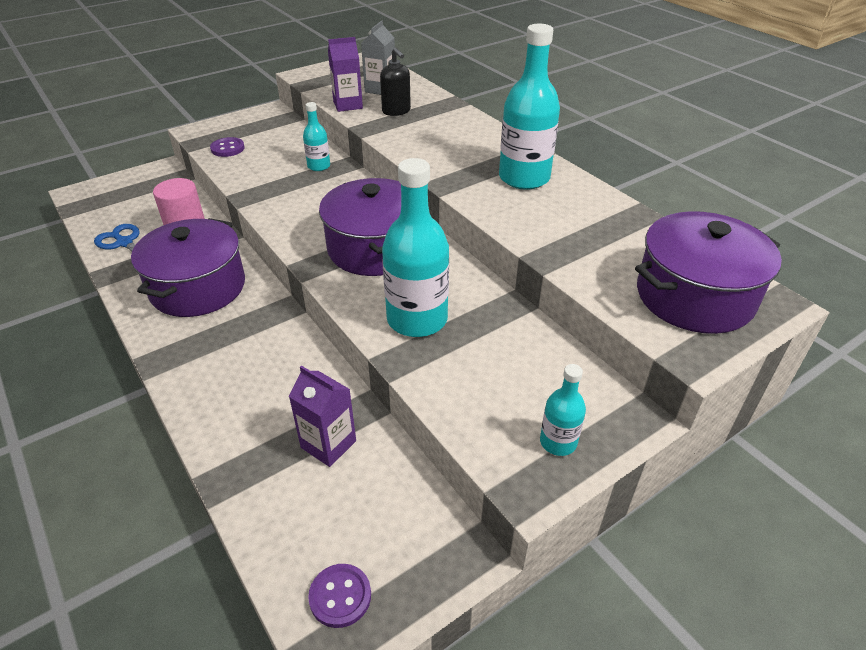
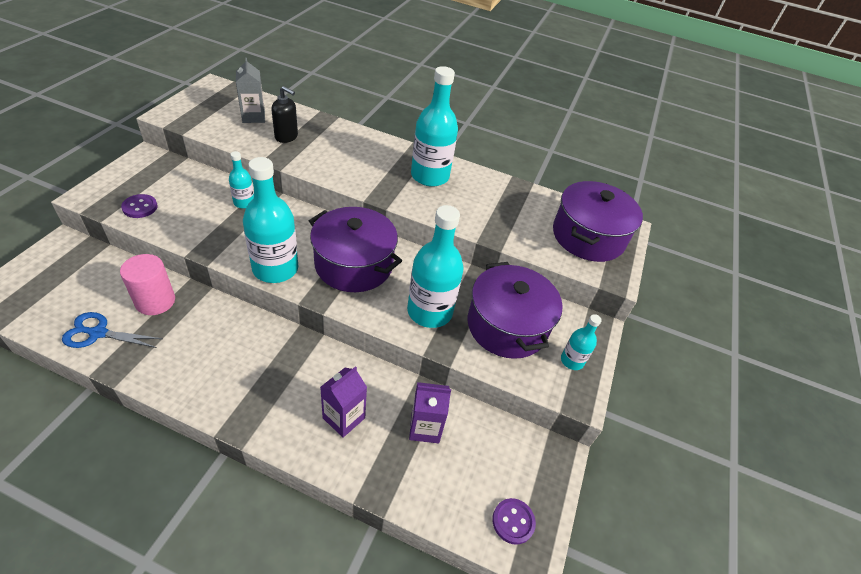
camera: 40 degrees left, 5 degrees up
(198, 287) = (214, 349): purple pot -> purple pot (507, 326)
(294, 228) = (275, 268): none -> turquoise bottle
(348, 105) = (239, 139): purple carton -> purple carton (344, 418)

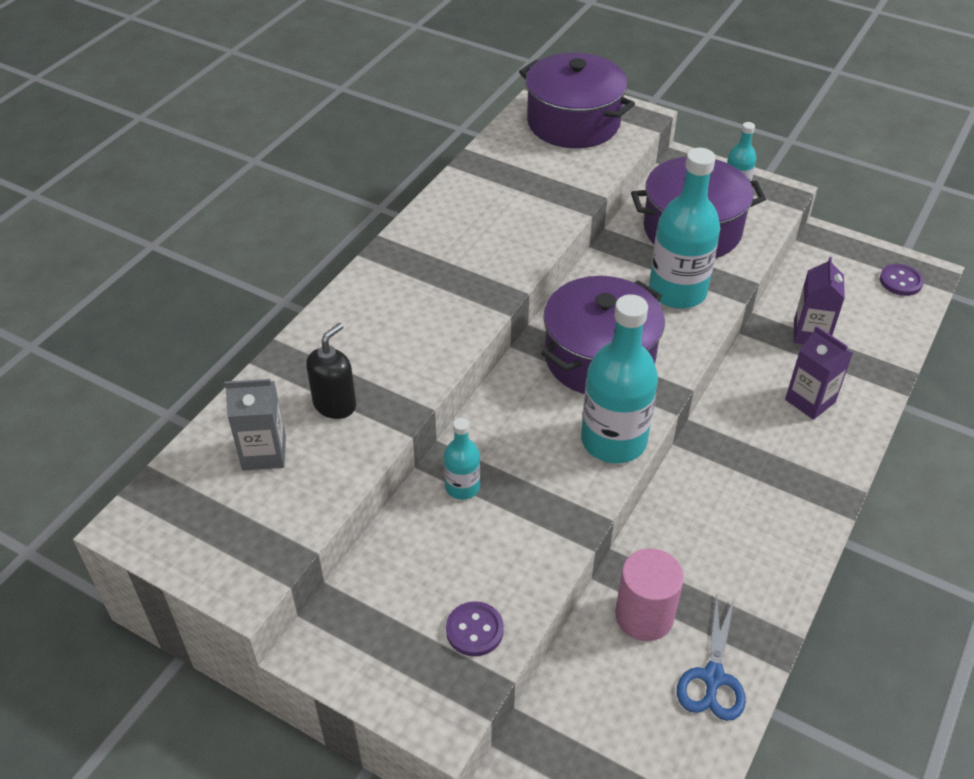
camera: 75 degrees left, 0 degrees up
(429, 176) = (450, 244): turquoise bottle -> none

